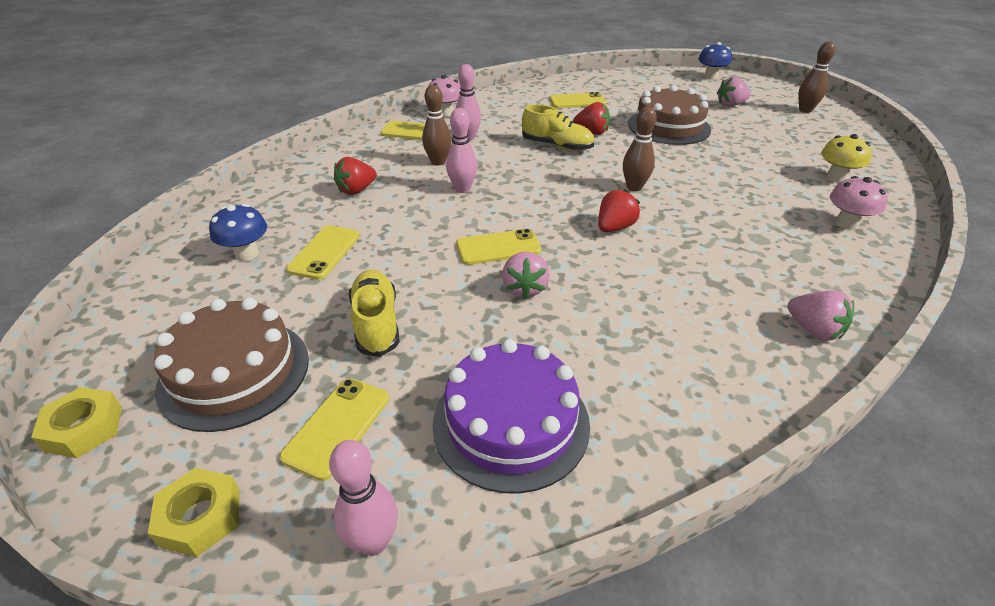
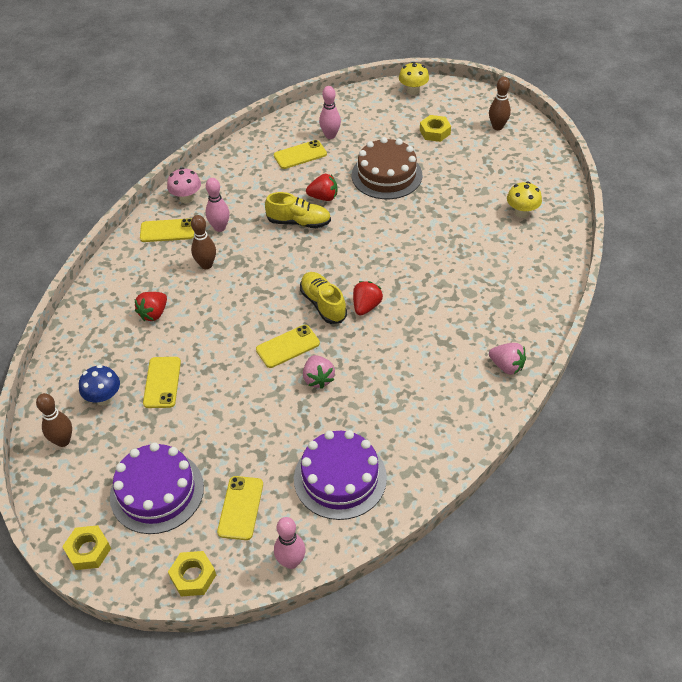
camera: 15 degrees left, 10 degrees up
(234, 373) = (157, 491): brown cake -> purple cake
(376, 323) = (230, 432): yellow shoe -> yellow shoe (323, 304)
(462, 189) = (239, 292): pink bowling pin -> pink bowling pin (330, 135)
(634, 187) = (372, 259): brown bowling pin -> brown bowling pin (63, 441)
(710, 77) = (413, 91): blue mushroom -> yellow mushroom
(730, 105) = (434, 132): pink strawberry -> yellow nut
(846, 223) = (528, 263): pink mushroom -> none

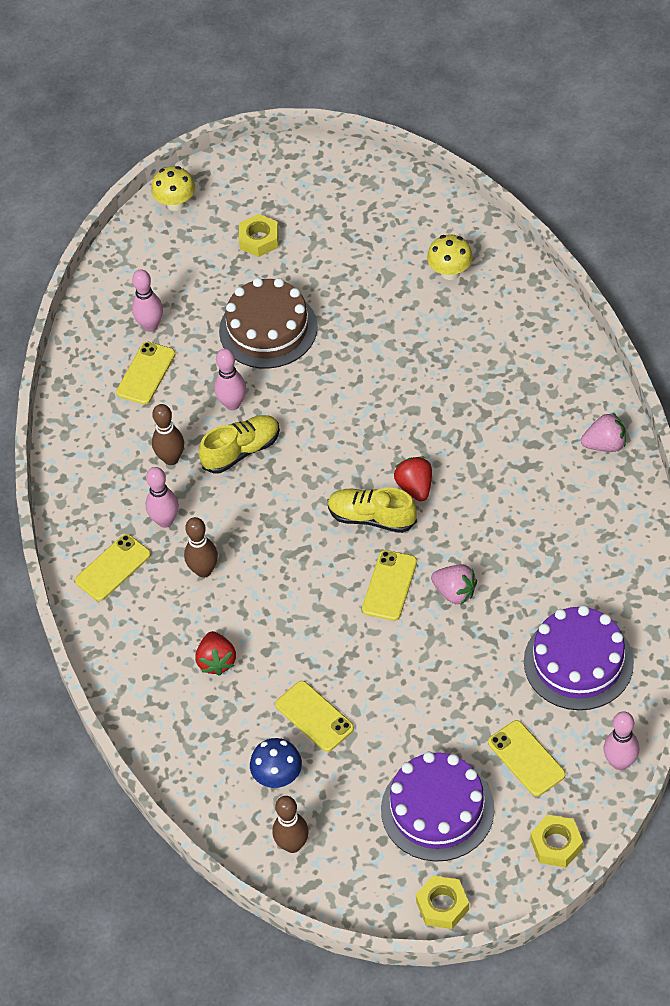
camera: 40 degrees left, 5 degrees up
(186, 198) = (85, 516): pink mushroom -> none
(323, 197) = (232, 404): red strawberry -> pink bowling pin
(497, 127) = (318, 186): brown bowling pin -> brown bowling pin (171, 459)

